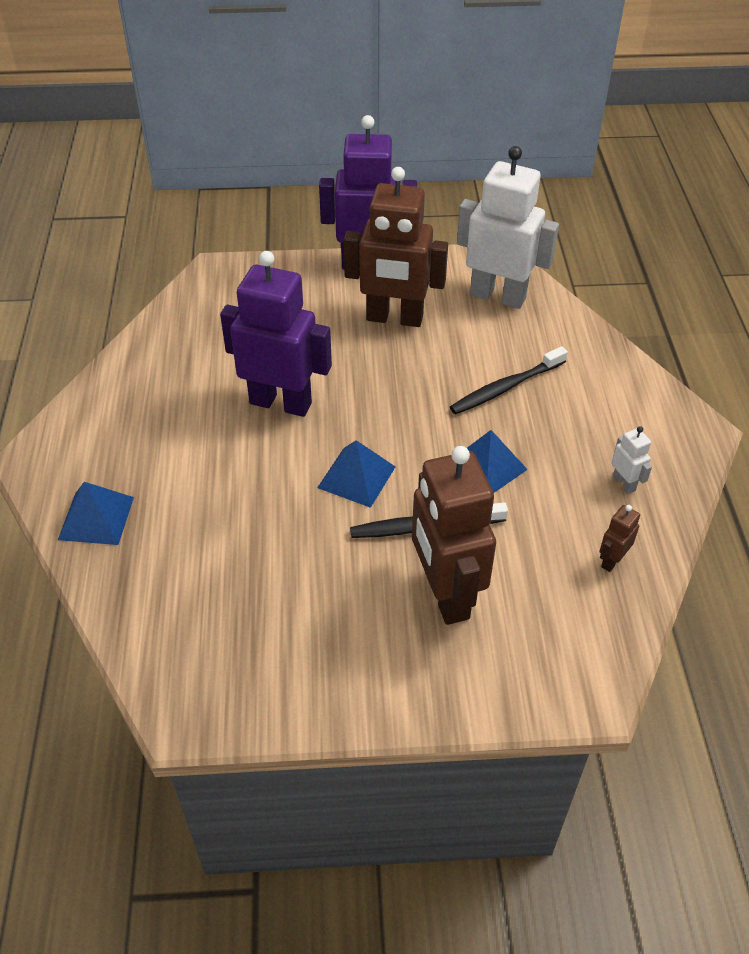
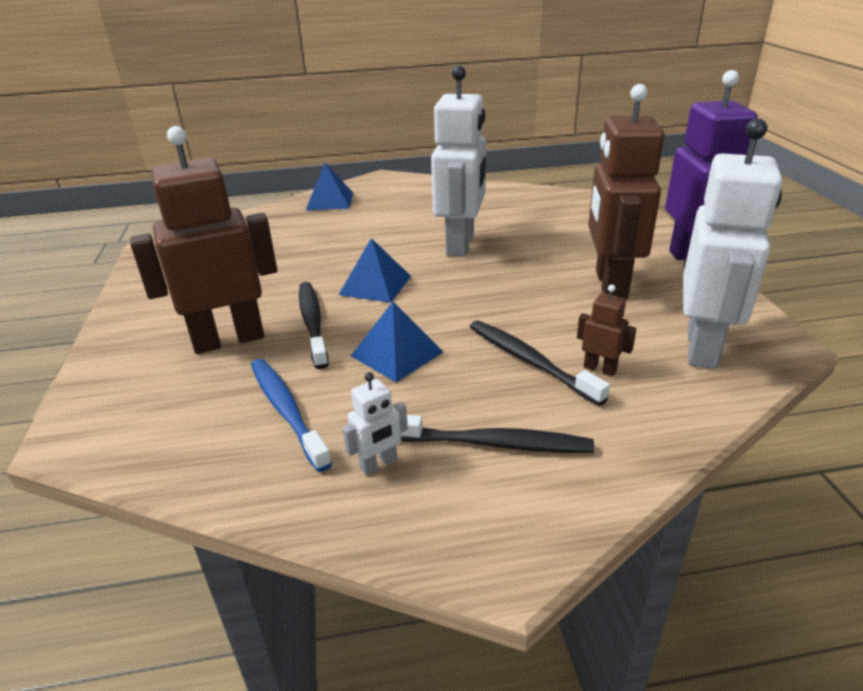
camera: 85 degrees right, 15 degrees down
(281, 403) = (461, 244): purple robot -> white robot
(561, 540) = (286, 410): none -> blue toothbrush
(602, 421) = (493, 444): none -> black toothbrush
(612, 560) = (249, 452): brown robot -> brown robot (600, 369)

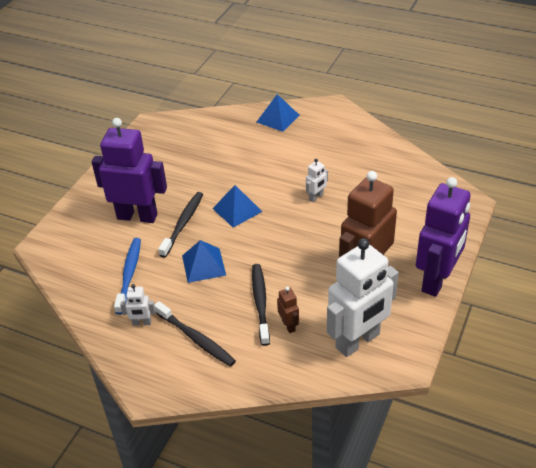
camera: 35 degrees right, 10 degrees up
(228, 340) = (137, 216): brown robot -> purple robot
(461, 244) = (316, 197): white robot -> white robot, size x0.41

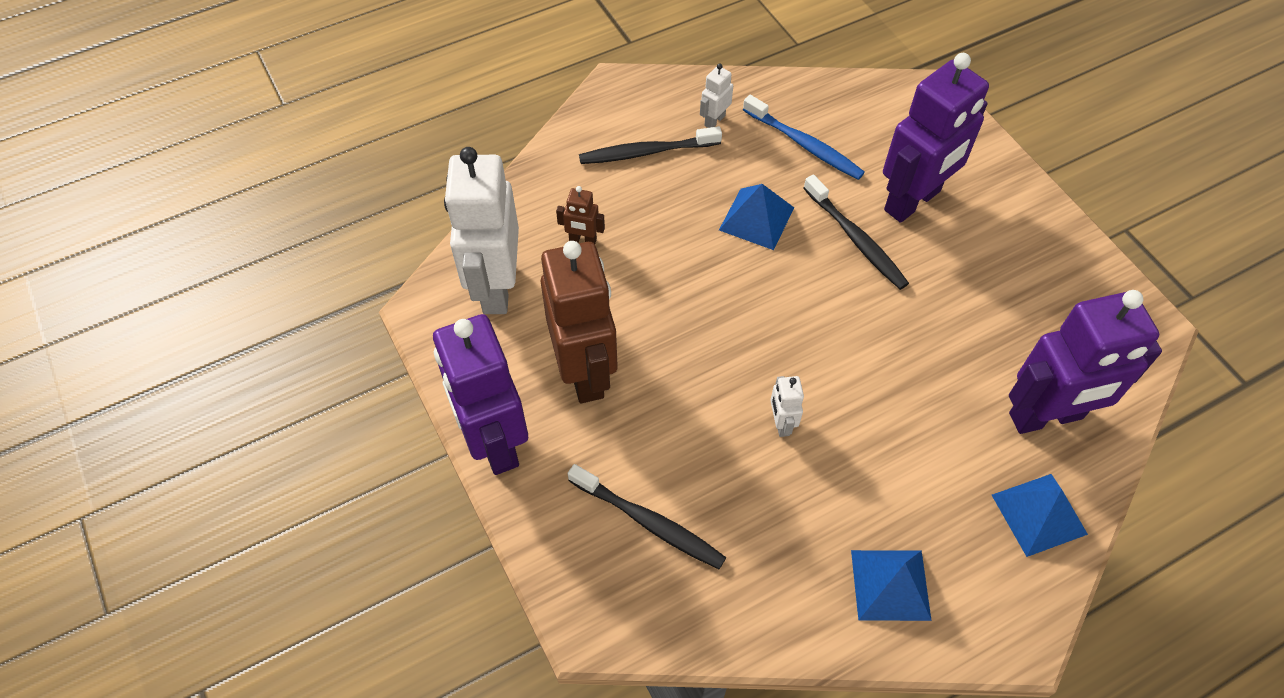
camera: 125 degrees right, 15 degrees up
(229, 132) = (1046, 416): none -> purple robot
(237, 210) = (834, 312): blue pyramid -> blue pyramid (890, 585)
(260, 302) = (642, 236): black toothbrush -> black toothbrush (649, 522)

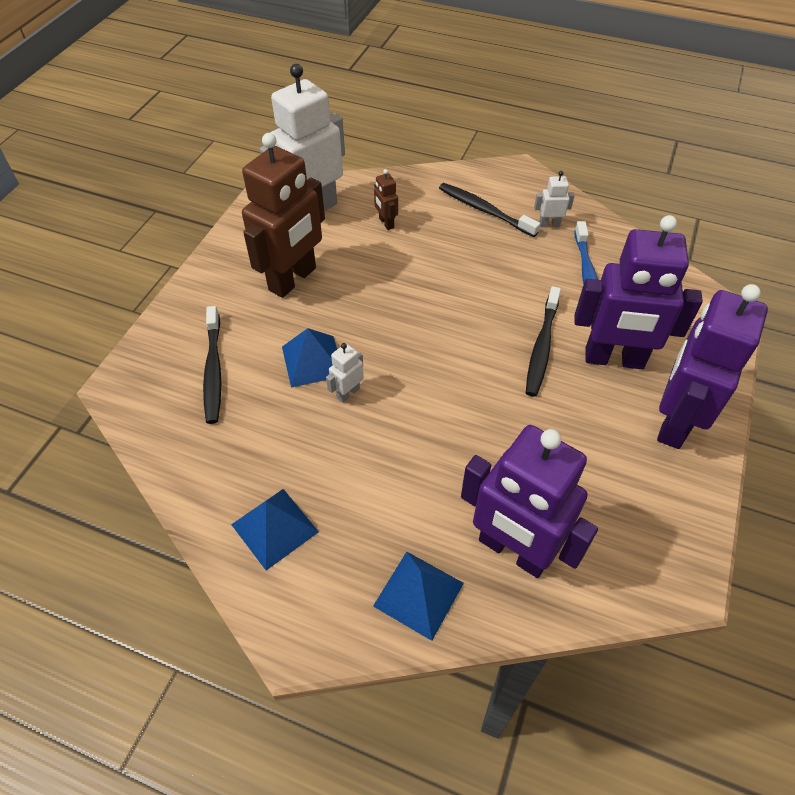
camera: 50 degrees right, 5 degrees down
(494, 441) = (208, 271): purple robot -> purple robot (674, 422)
(756, 218) = (496, 288): blue pyramid -> blue pyramid (312, 361)

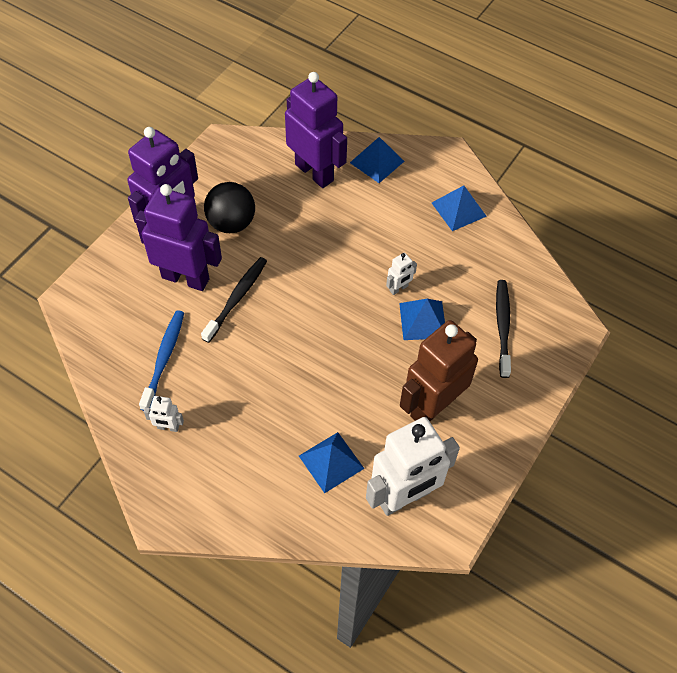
camera: 170 degrees left, 5 degrees up
(386, 223) = (331, 462): brown robot -> blue pyramid
(484, 210) = (224, 460): black toothbrush -> none
(596, 440) = (231, 223): none -> black ball

